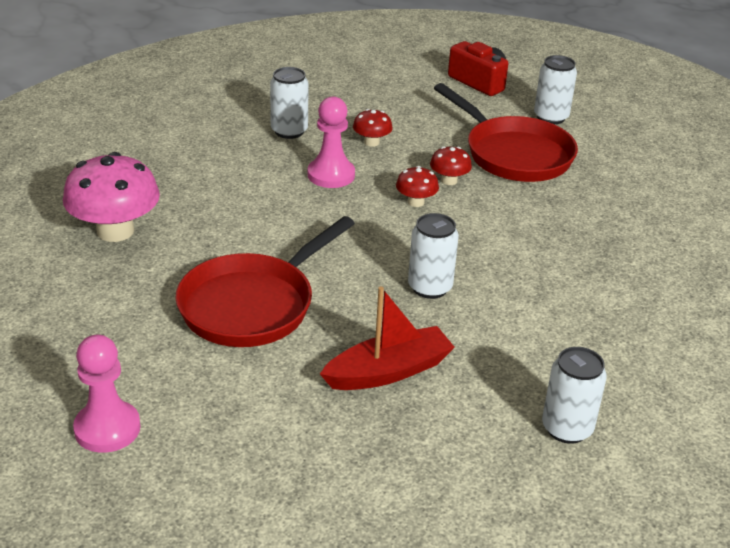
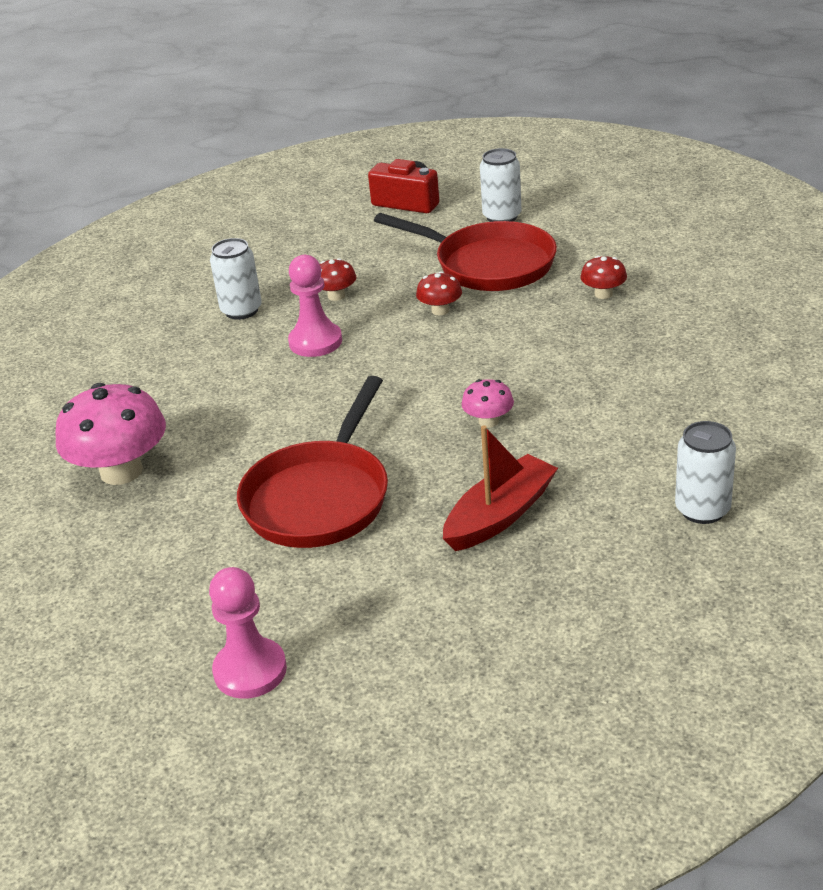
camera: 15 degrees left, 0 degrees up
(416, 202) = (420, 342): red mushroom -> red mushroom (603, 294)
(430, 287) = (488, 421): white can -> pink mushroom

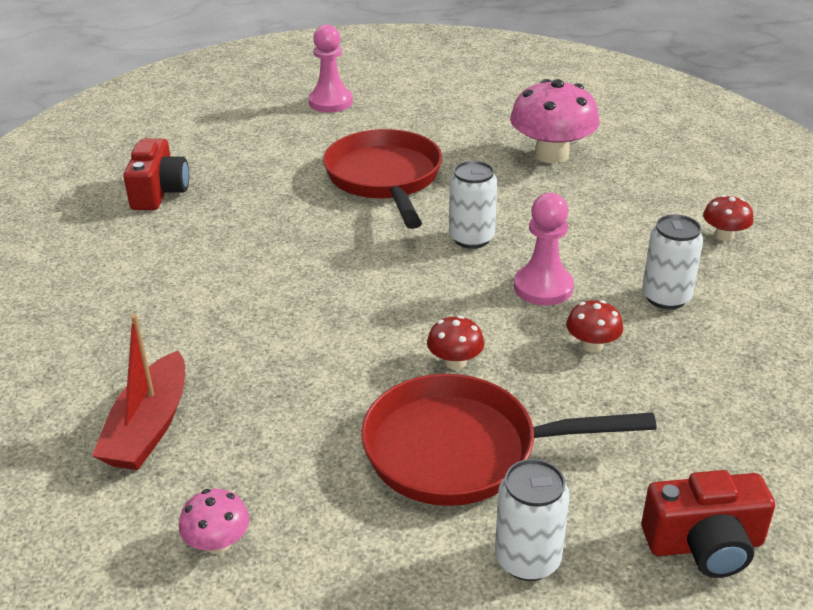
camera: 145 degrees right, 0 degrees up
(488, 421) = (302, 263): pink mushroom -> pink mushroom (218, 543)
(500, 515) = (240, 203): red boat -> red boat (149, 427)
(584, 567) = (159, 192): none -> red camera
(603, 294) = (277, 446): red mushroom -> red mushroom (724, 235)
(702, 510) = (82, 247): white can -> white can (471, 238)

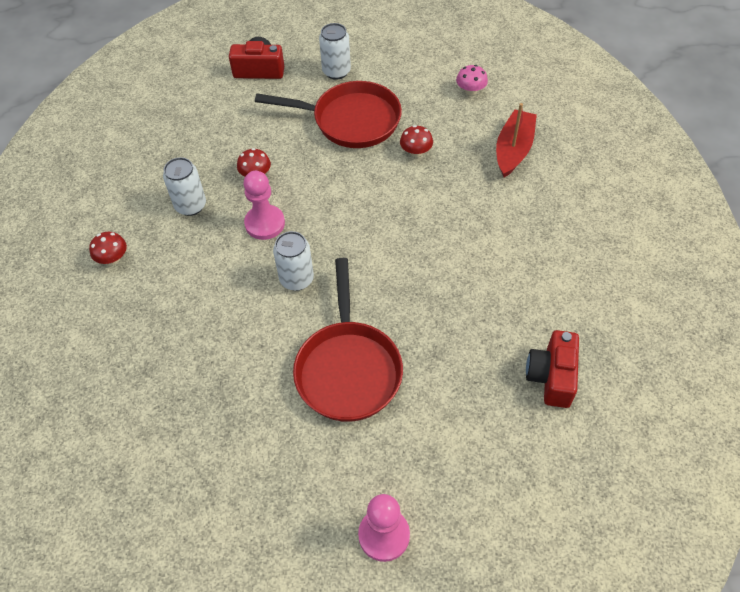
camera: 170 degrees left, 20 degrees up
(455, 362) = (339, 172): red mushroom -> red mushroom (416, 152)
(551, 155) = (187, 386): pink mushroom -> none

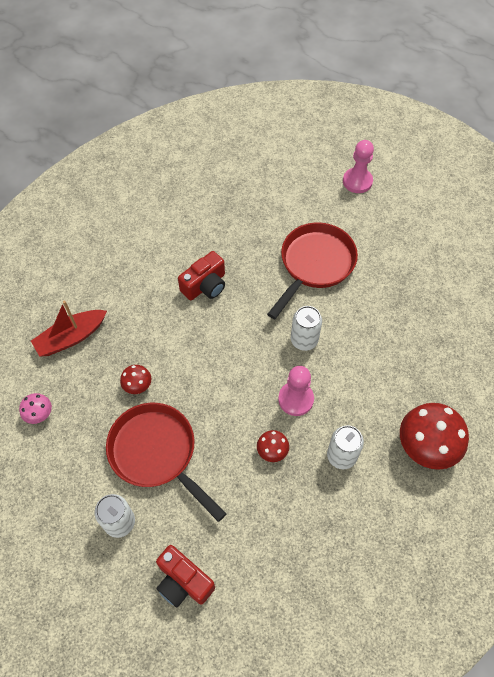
camera: 145 degrees left, 5 degrees up
(113, 258) = (426, 446): red mushroom -> red mushroom, size x2.05
(551, 377) = (209, 193): red camera -> red camera (205, 285)

